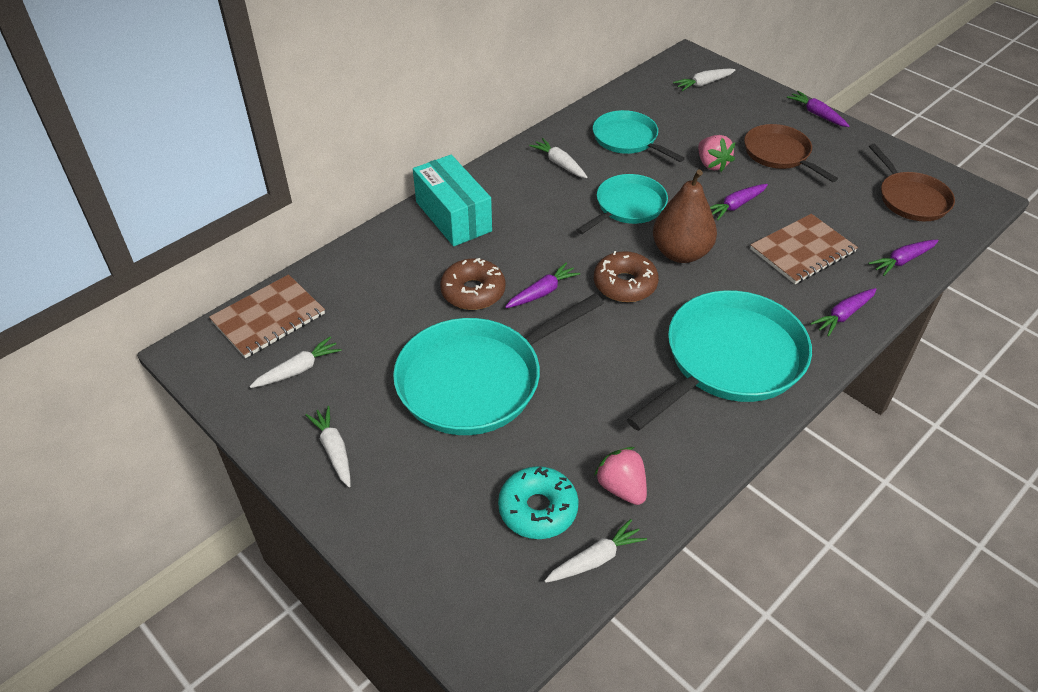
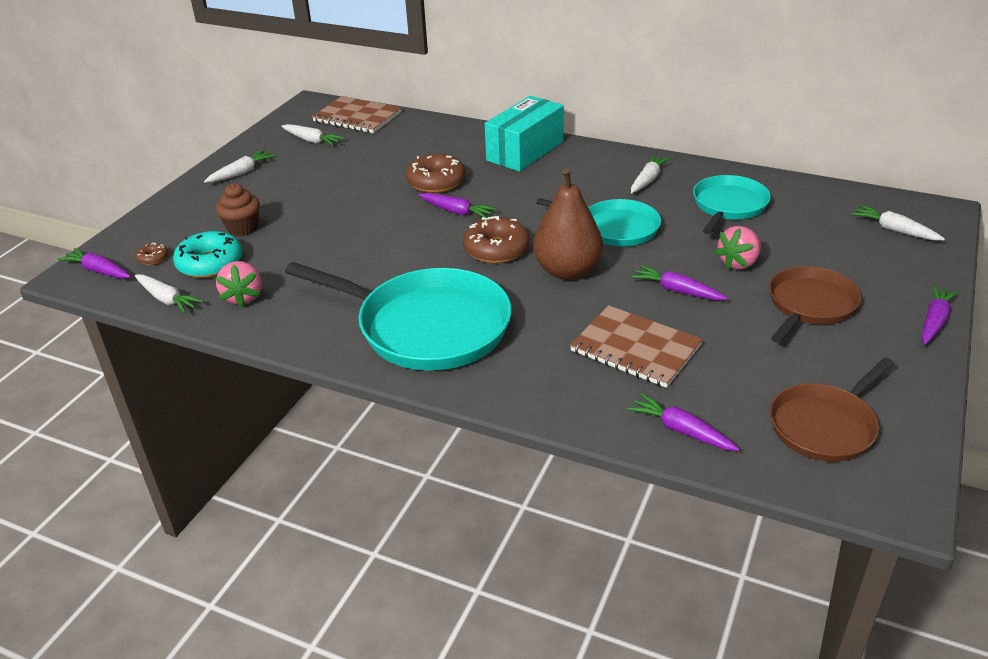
camera: 70 degrees right, 10 degrees down
(474, 468) = (243, 228): none -> brown cupcake
(476, 380) = (334, 207): turquoise pan -> none
(496, 566) = (153, 258): none -> brown donut
(621, 487) = (243, 297): pink strawberry -> pink strawberry turned 135 degrees clockwise
(843, 315) = (542, 393): purple carrot -> purple carrot (98, 271)

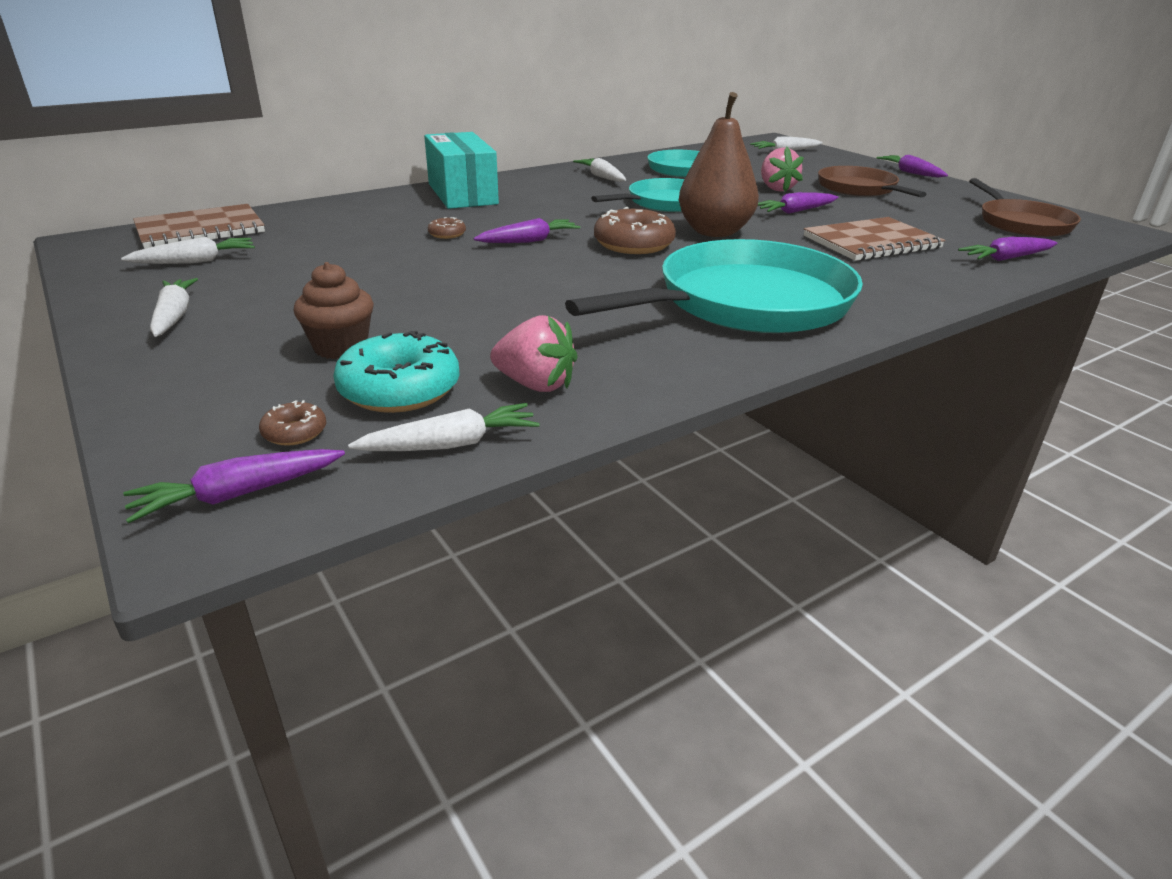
camera: 60 degrees left, 5 degrees down
(436, 182) = (447, 234): brown donut -> brown donut, size x0.47

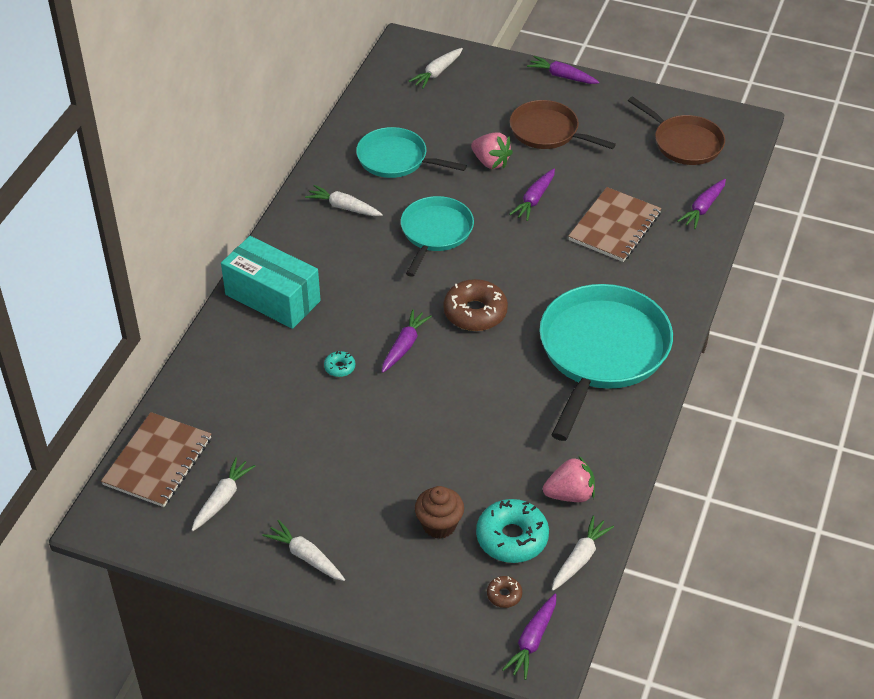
camera: 35 degrees left, 15 degrees up
(447, 234) = (339, 367): brown donut -> turquoise donut
(714, 232) = (509, 264): brown pear -> none

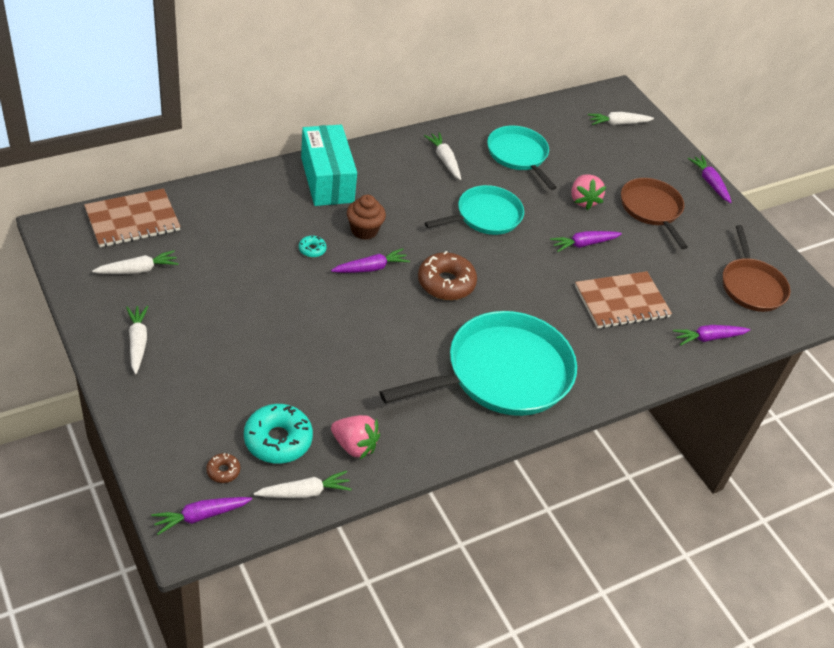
camera: 35 degrees right, 0 degrees up
(439, 525) = (243, 392): brown cupcake -> brown cupcake (364, 230)

